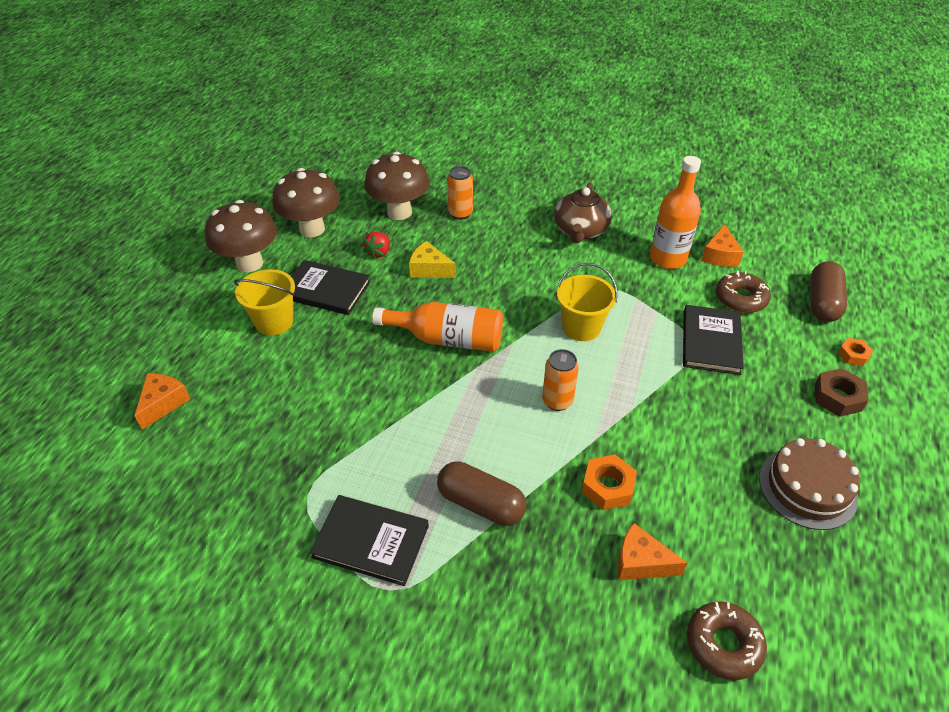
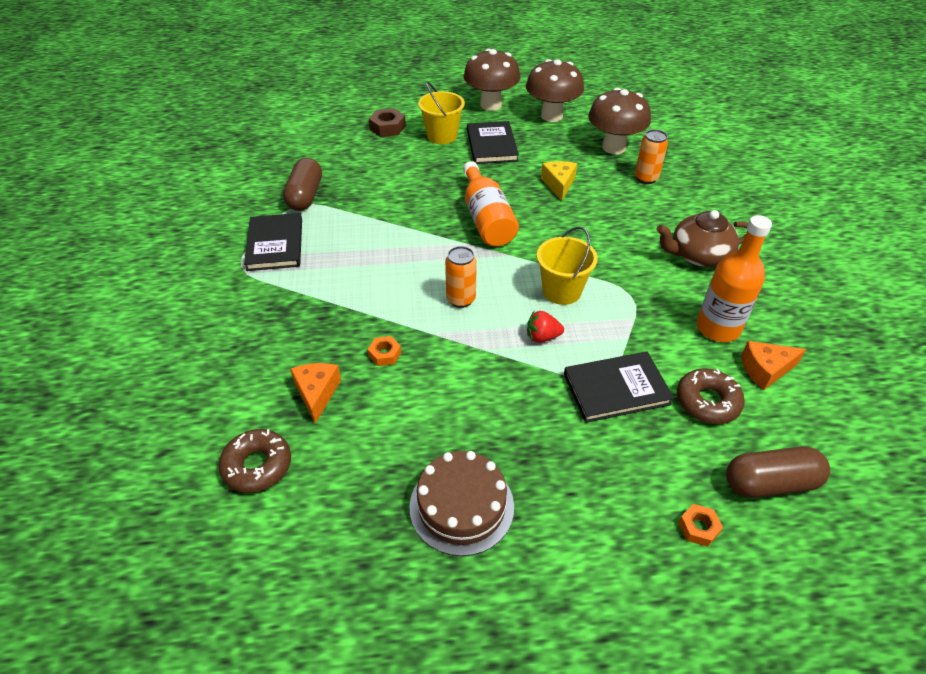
camera: 65 degrees right, 0 degrees up
(163, 403) = (341, 123): orange cheese -> none
(378, 253) = (554, 154): red strawberry -> red strawberry (542, 337)
(481, 503) = (331, 286): brown capsule -> brown capsule (305, 196)
(607, 486) = (385, 354): orange nut -> orange nut, size x0.64
(837, 397) = (613, 519): brown nut -> brown nut (387, 127)

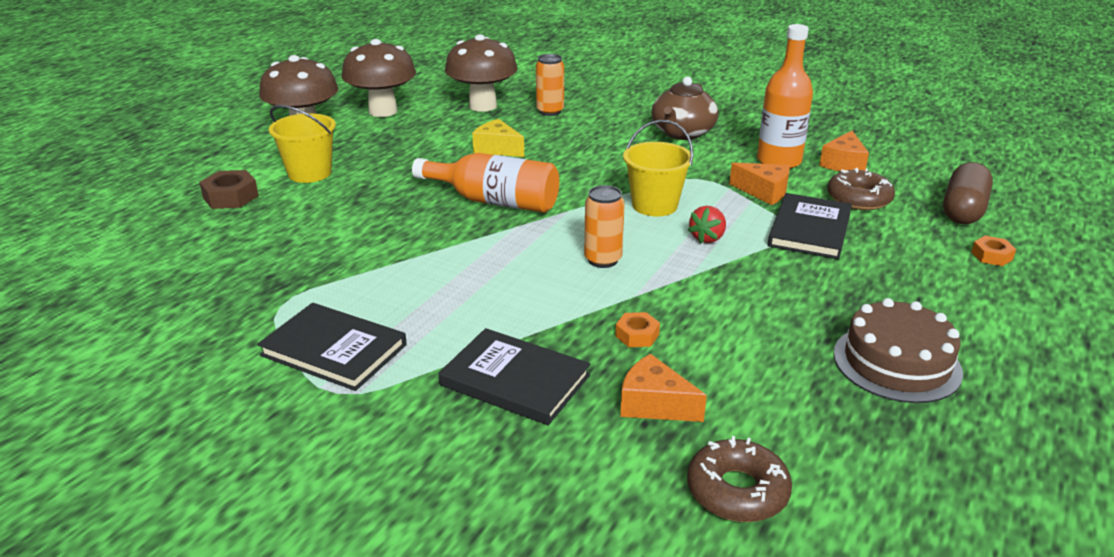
camera: 55 degrees left, 15 degrees down
(305, 196) = (269, 295): brown capsule -> none
(491, 145) = (376, 155): black book -> black book (515, 380)
(650, 339) = (764, 192): none -> orange cheese

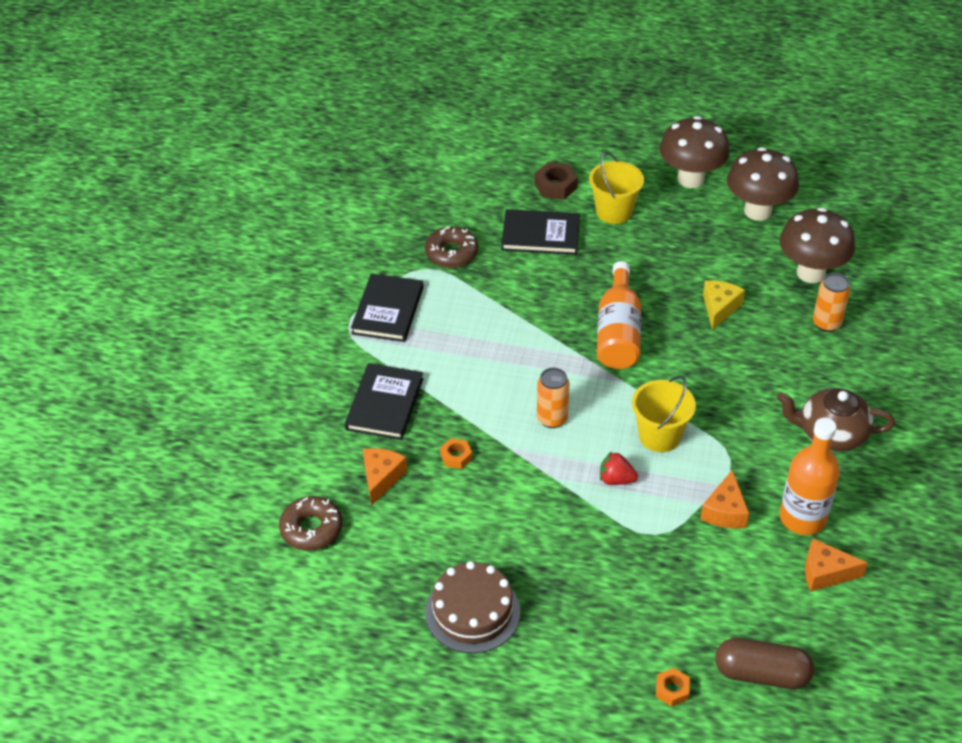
camera: 75 degrees right, 15 degrees up
(809, 229) = (663, 550): black book -> black book (540, 235)
(859, 198) = (746, 586): brown donut -> brown donut (451, 253)

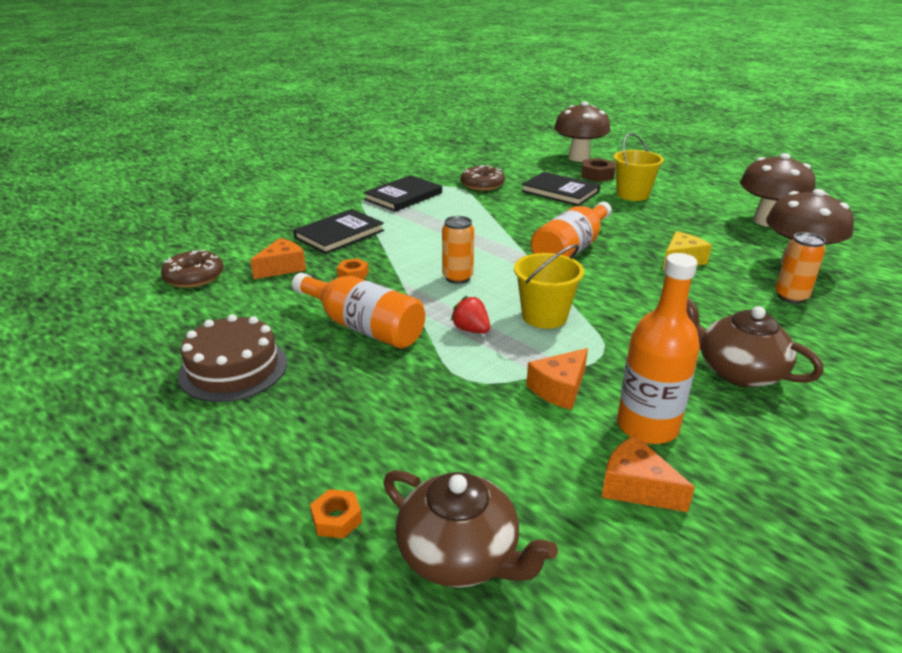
camera: 30 degrees right, 15 degrees down
(528, 517) = (363, 327): none -> orange bottle
(690, 179) = (716, 194): brown mushroom -> brown mushroom (579, 158)
(761, 674) = (460, 555): brown capsule -> brown teapot

